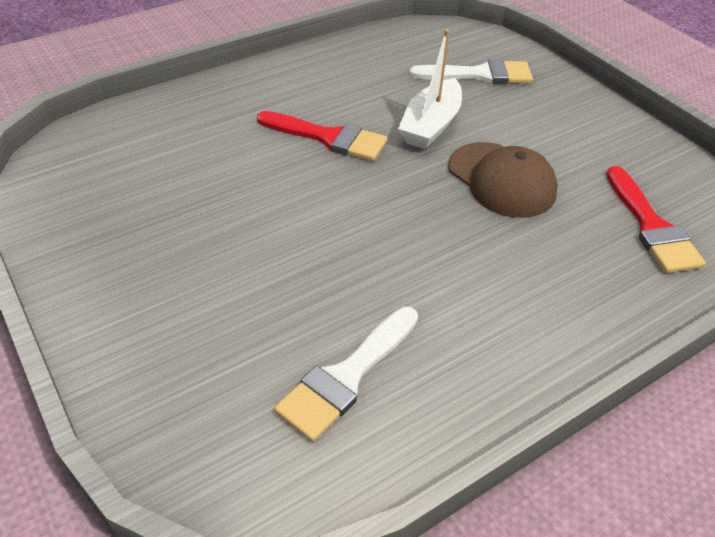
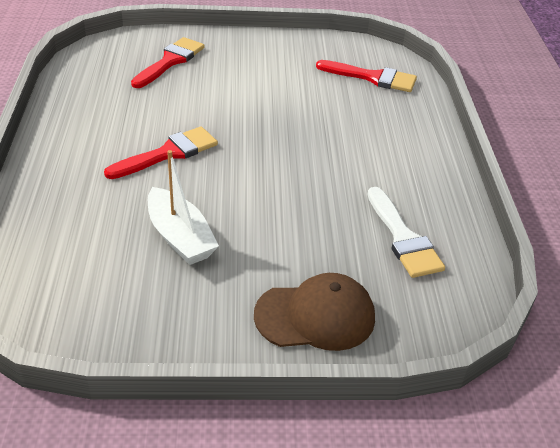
camera: 60 degrees left, 5 degrees down
(431, 125) = (203, 105): white boat -> white boat (180, 237)
(479, 75) = (170, 61): white brush -> red brush
(501, 180) = (286, 105): brown cap -> brown cap (315, 316)

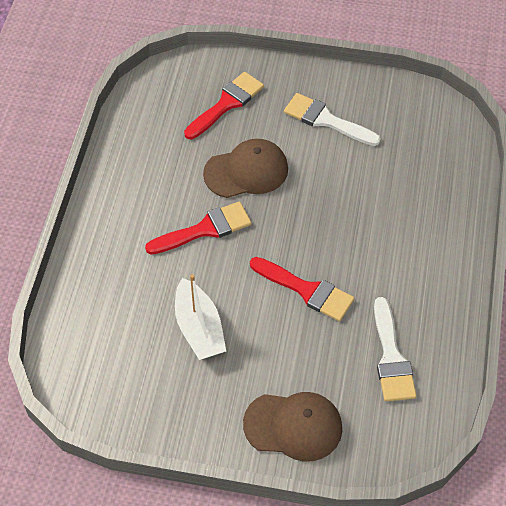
camera: 15 degrees right, 15 degrees up
(202, 106) = (246, 171): none -> brown cap
(271, 65) = (326, 120): none -> white brush
(372, 78) = (425, 149): red brush -> red brush (306, 290)

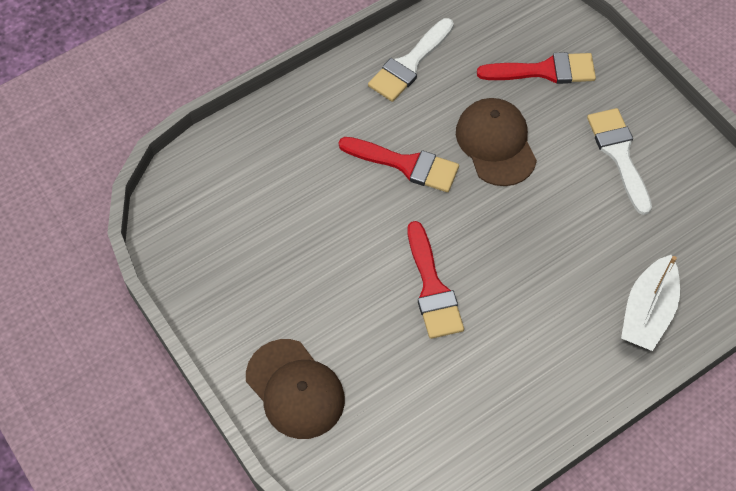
camera: 45 degrees right, 5 degrees up
(199, 328) = (310, 243): white boat -> white boat (647, 312)
(246, 171) = (496, 143): brown cap -> brown cap turned 135 degrees counterclockwise
(391, 357) = (439, 409): white brush -> white brush (409, 64)

